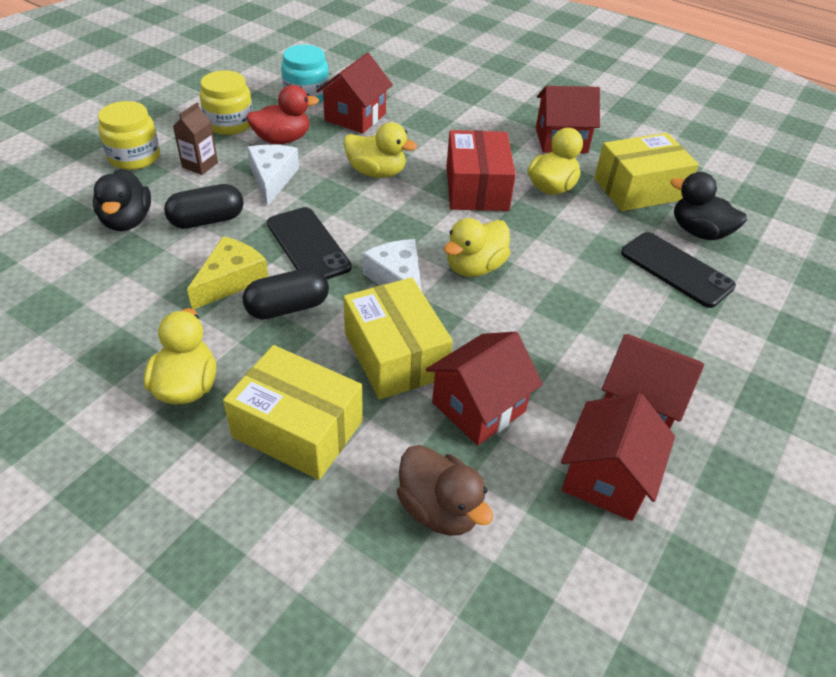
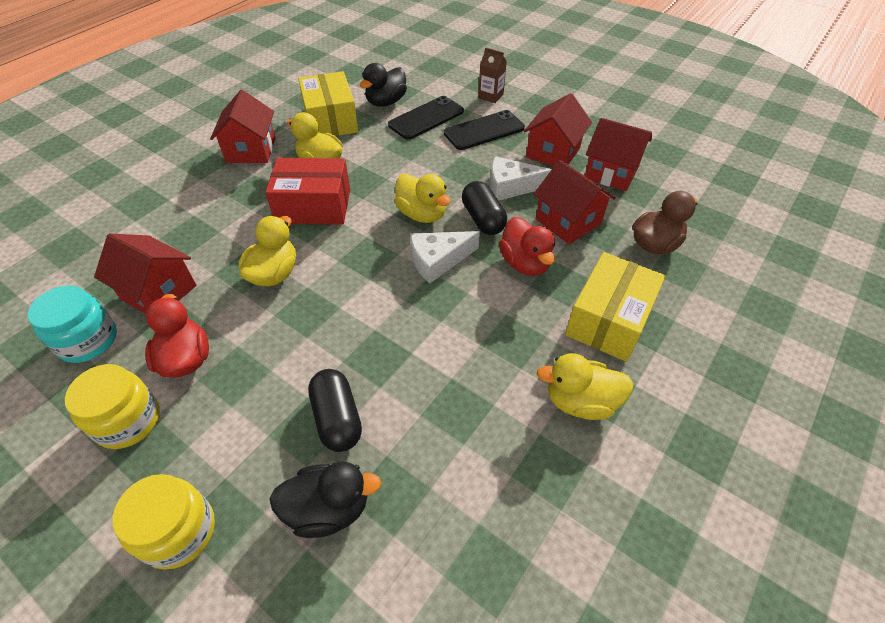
camera: 85 degrees left, 5 degrees up
(200, 165) = (220, 442): brown carton -> brown carton (490, 96)
(231, 280) = (439, 383): yellow cheese -> none
(272, 178) = (267, 362): white cheese -> white cheese (511, 186)
(288, 308) = (475, 335): black capsule -> black capsule (483, 219)
(308, 245) = (387, 324): black phone -> black phone (484, 131)
(395, 355) = (525, 263): yellow box -> red duck

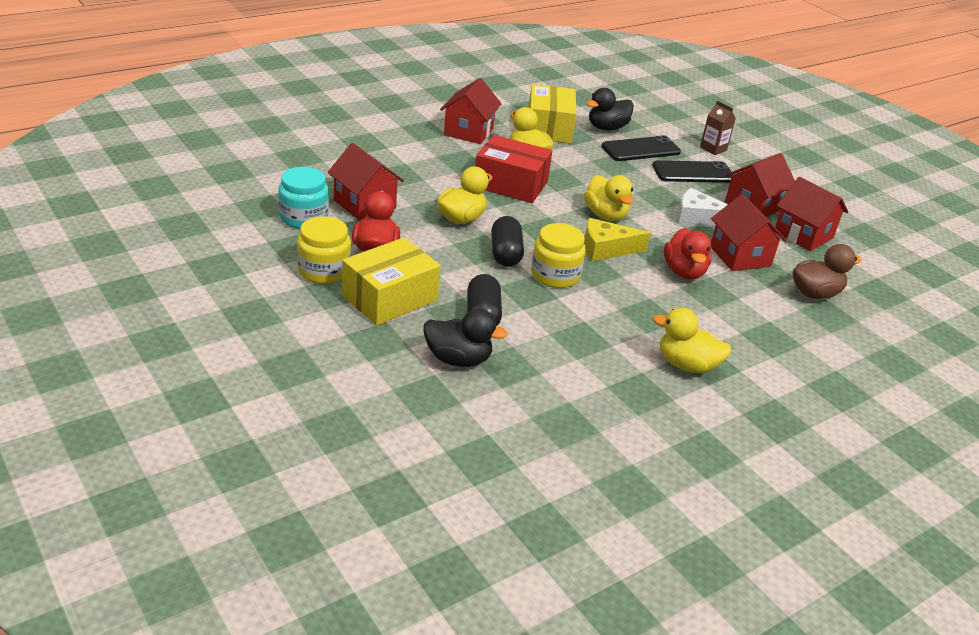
camera: 15 degrees right, 15 degrees down
(179, 531) = (346, 337): yellow jar -> yellow jar (555, 275)
(438, 260) = (606, 249): white cheese -> yellow cheese
(483, 219) = (660, 233): black capsule -> black capsule (505, 254)
(609, 320) = (740, 327): yellow box -> yellow box (389, 298)

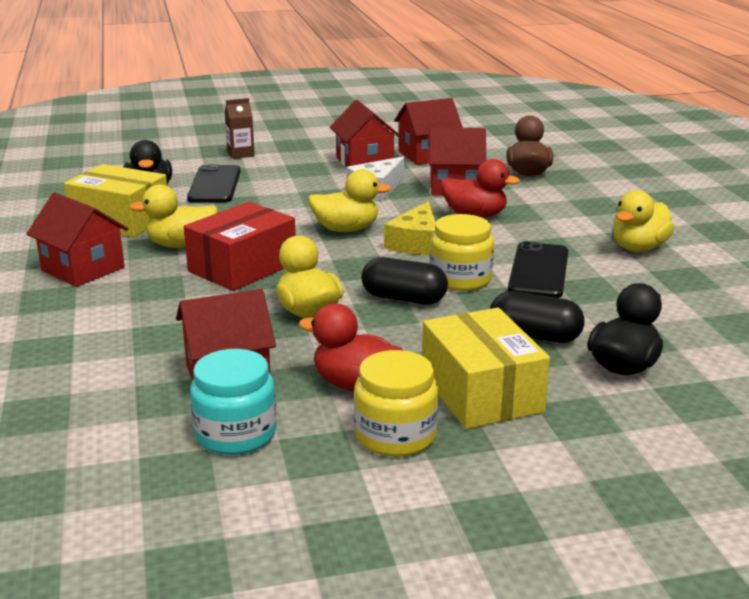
camera: 65 degrees left, 10 degrees down
(693, 173) = (283, 172): black phone -> black phone (538, 271)

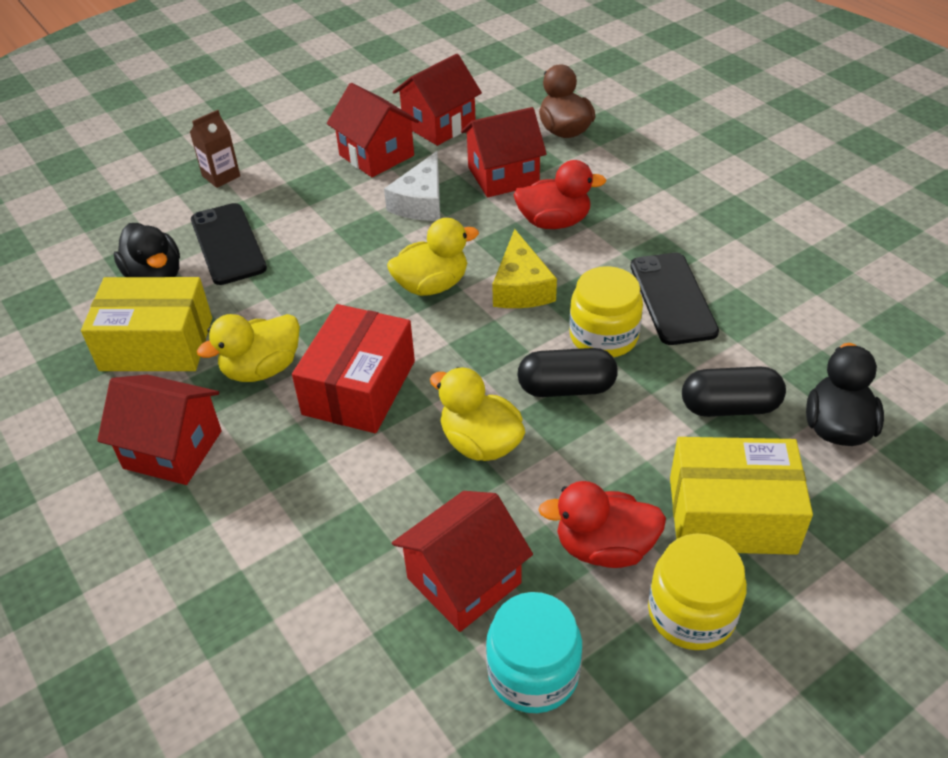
camera: 20 degrees left, 20 degrees up
(481, 392) = (731, 515): yellow box -> yellow box turned 45 degrees counterclockwise
(638, 248) = (745, 231): yellow duck -> none

